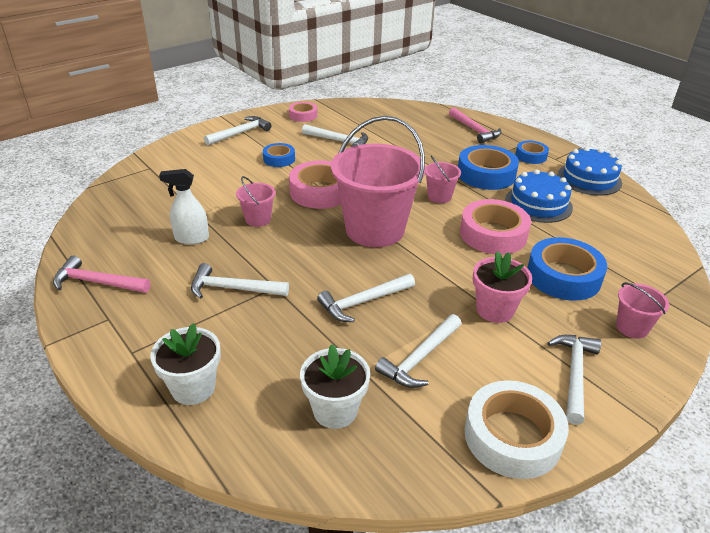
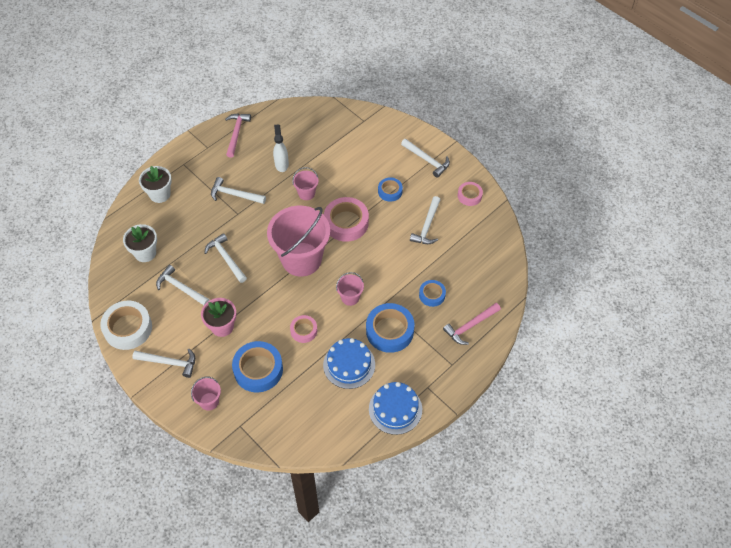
camera: 85 degrees right, 20 degrees up
(233, 288) = (234, 194): white hammer -> white hammer turned 75 degrees counterclockwise
(493, 234) = (304, 331): pink tape -> pink tape, size x0.56
(531, 156) = (428, 368): blue tape -> blue tape (432, 295)

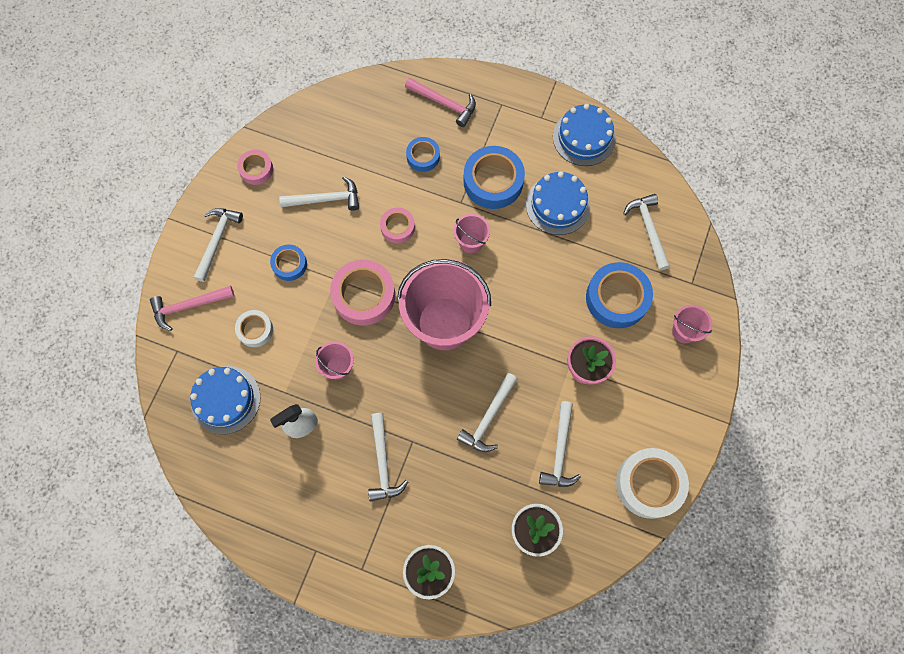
camera: 115 degrees left, 15 degrees up
(169, 362) = (664, 404): white hammer -> white hammer (648, 229)
(236, 133) = (272, 521): pink hammer -> pink hammer (188, 306)
(304, 331) = (541, 273): pink tape -> pink tape (397, 227)
(320, 134) = (225, 399): none -> blue cake
(355, 161) = (255, 330): none -> white tape

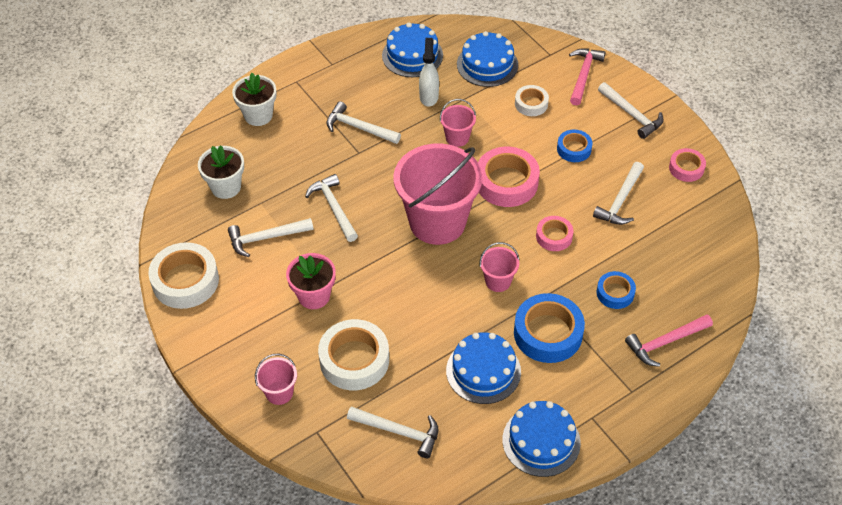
camera: 125 degrees right, 20 degrees down
(255, 479) = (412, 55): none -> blue cake
(560, 451) = (266, 238): white hammer -> white hammer turned 60 degrees counterclockwise
(617, 298) = (354, 360): blue tape -> white tape

